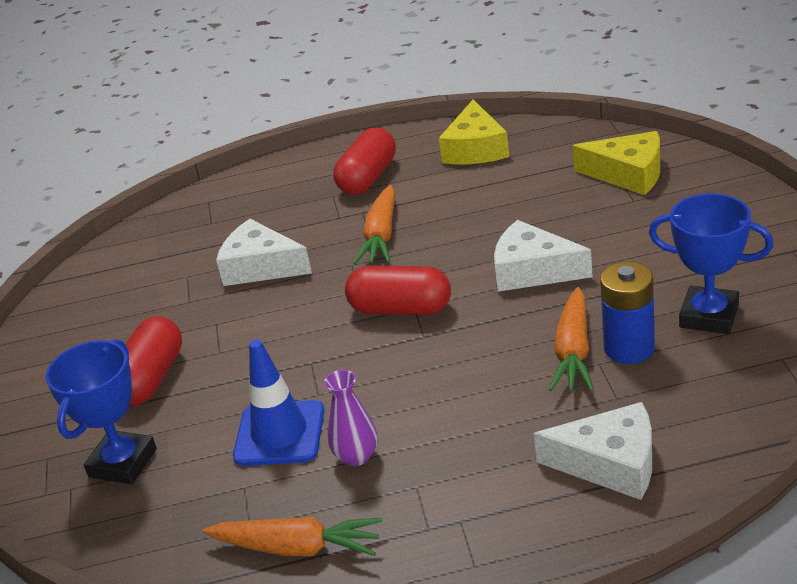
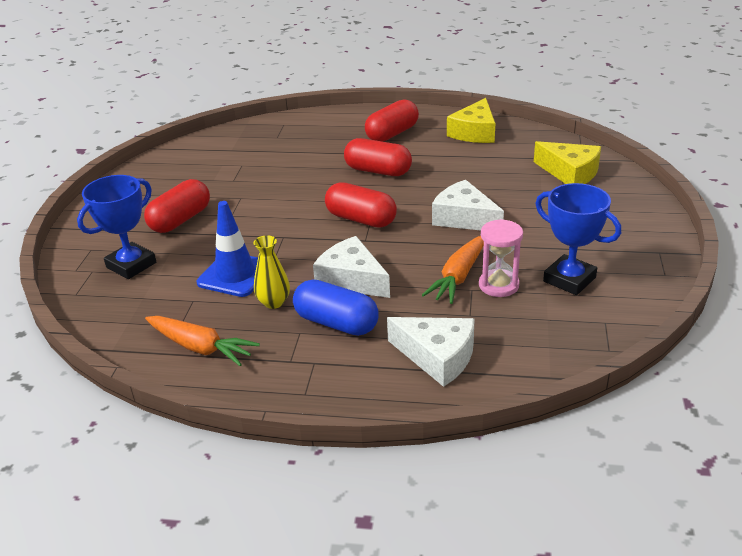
camera: 15 degrees right, 0 degrees up
(261, 267) = (289, 171): white cheese -> white cheese (352, 279)
(356, 456) = (274, 302): purple vase -> yellow vase
(381, 235) = (378, 171): orange carrot -> red capsule
(457, 459) = (336, 323): none -> blue capsule
(629, 348) = (498, 285): blue battery -> pink hourglass

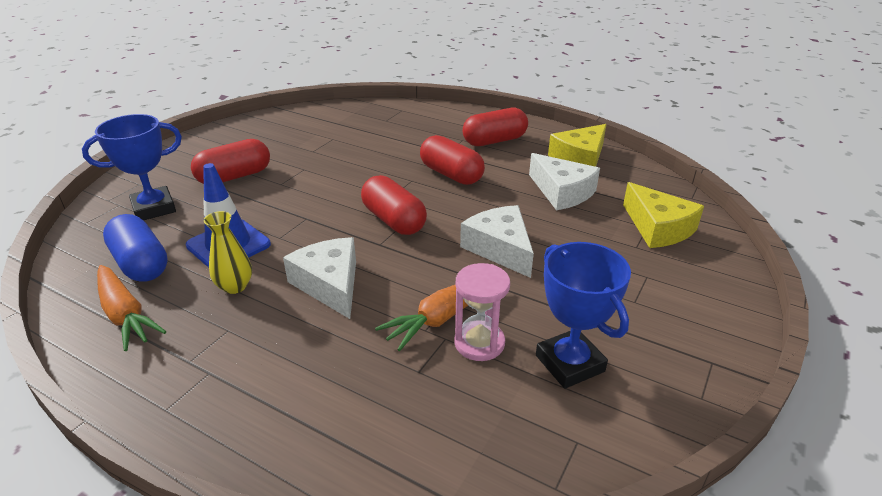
camera: 20 degrees right, 0 degrees up
(336, 323) = (272, 331): blue capsule -> blue capsule (141, 264)
(437, 356) = (340, 415): white cheese -> white cheese (562, 192)

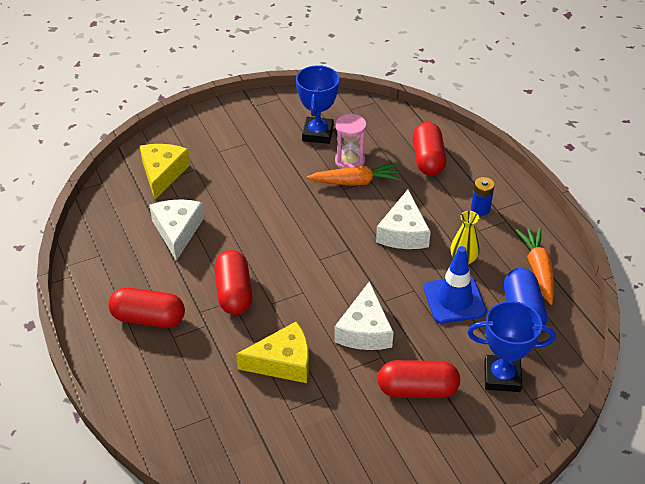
camera: 145 degrees left, 10 degrees up
(236, 361) = (480, 209): none -> blue battery
(393, 220) = (323, 265): red capsule -> red capsule (428, 159)
(500, 248) = (277, 207): white cheese -> white cheese (364, 330)
(580, 158) = (112, 257): yellow cheese -> yellow cheese (283, 362)

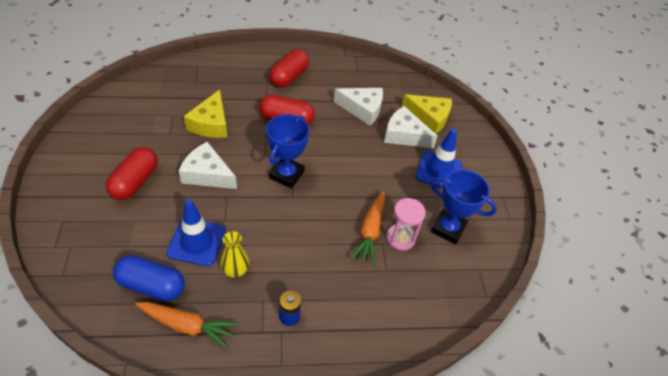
camera: 105 degrees right, 5 degrees up
(245, 152) = (438, 171): none -> blue traffic cone
(403, 232) = (291, 240): white cheese -> white cheese (404, 135)
(428, 159) = (379, 304): red capsule -> none
(502, 376) = (104, 237): blue trophy -> blue trophy (286, 175)

